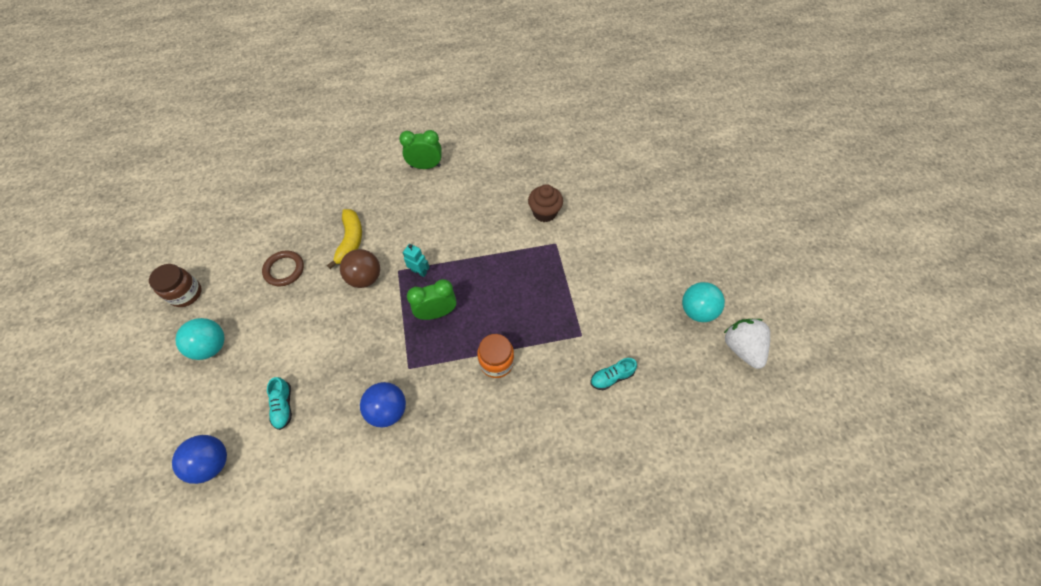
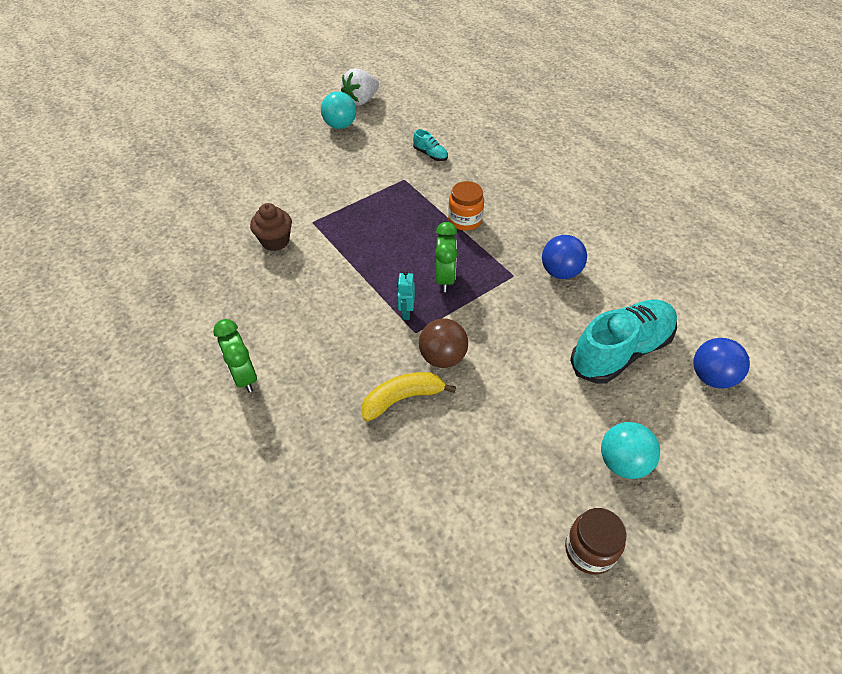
camera: 115 degrees left, 10 degrees down
(283, 406) = (621, 351): turquoise shoe -> turquoise shoe, size x2.33
(284, 270) = (483, 449): brown ring -> none
(436, 313) = (444, 278): green clock -> green clock turned 135 degrees counterclockwise

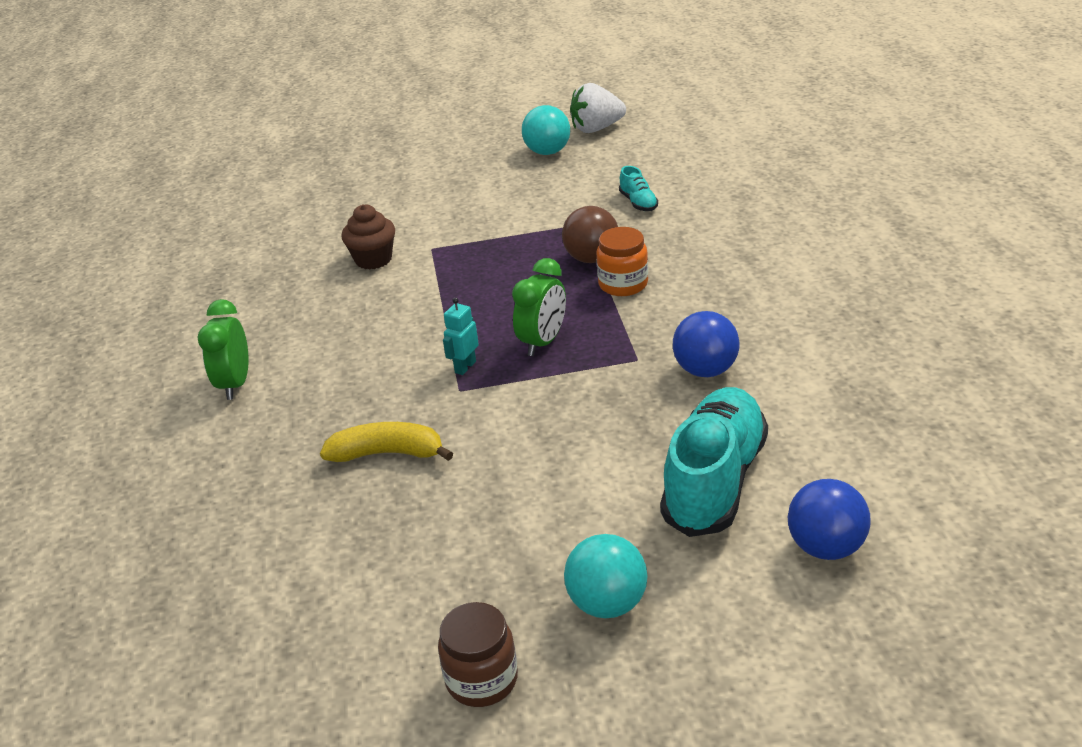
camera: 30 degrees right, 15 degrees down
(442, 357) = (470, 424): brown ball -> brown ball (592, 258)
(621, 351) = (714, 480): turquoise shoe -> turquoise shoe turned 60 degrees counterclockwise

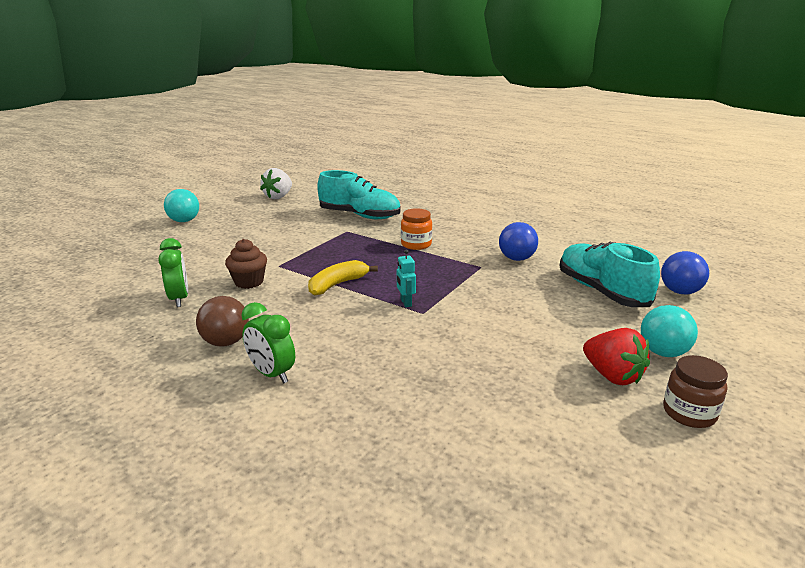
camera: 50 degrees left, 10 degrees down
(387, 453) = (443, 355): yellow banana -> yellow banana (337, 284)
(494, 587) = (612, 376): none -> red strawberry
(543, 342) = (424, 278): green clock -> green clock (179, 299)
(547, 152) = (268, 211): turquoise ball -> turquoise ball (184, 221)
(592, 258) = (380, 241): brown ball -> brown ball (226, 342)
(638, 203) = (360, 216): turquoise shoe -> turquoise shoe, size x2.33

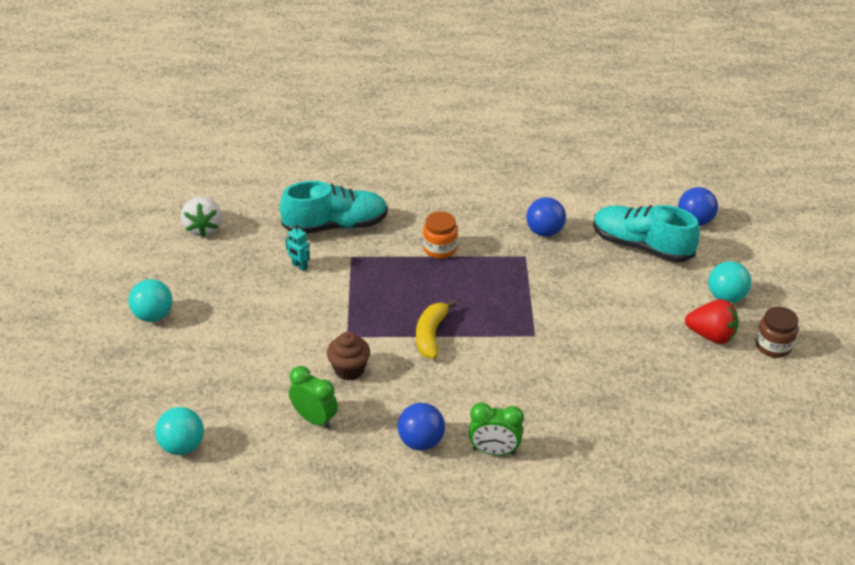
camera: 35 degrees left, 15 degrees up
(81, 281) = (182, 446): none -> turquoise ball
(226, 342) = (421, 442): brown ball -> blue ball
(405, 303) = (510, 330): turquoise robot -> turquoise robot (299, 266)

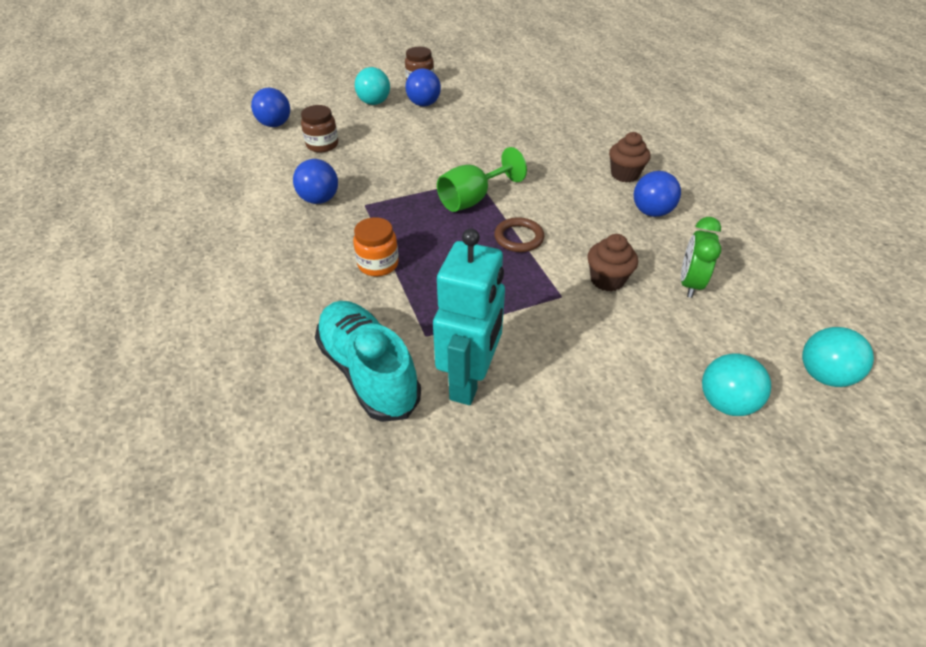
camera: 110 degrees left, 5 degrees up
(153, 315) = (671, 520): turquoise ball -> turquoise ball (725, 402)
(203, 228) = (438, 551): white strawberry -> none
(299, 266) = (469, 381): turquoise robot -> turquoise robot, size x2.45
(431, 335) = (519, 238): yellow banana -> brown ring
(494, 451) = (624, 174): green clock -> brown cupcake
(502, 323) = (473, 199): none -> green goblet
(641, 246) = (322, 145): turquoise shoe -> brown jar
(711, 335) = (424, 104): red strawberry -> blue ball

